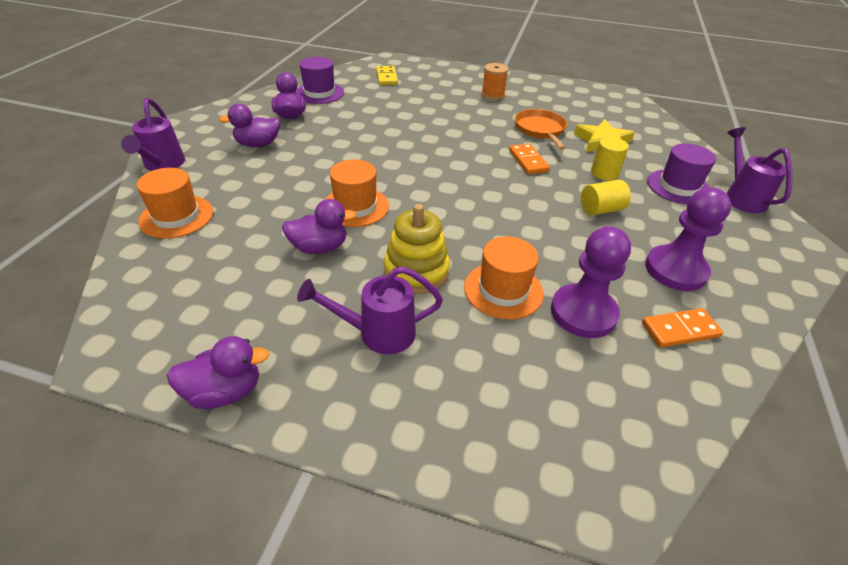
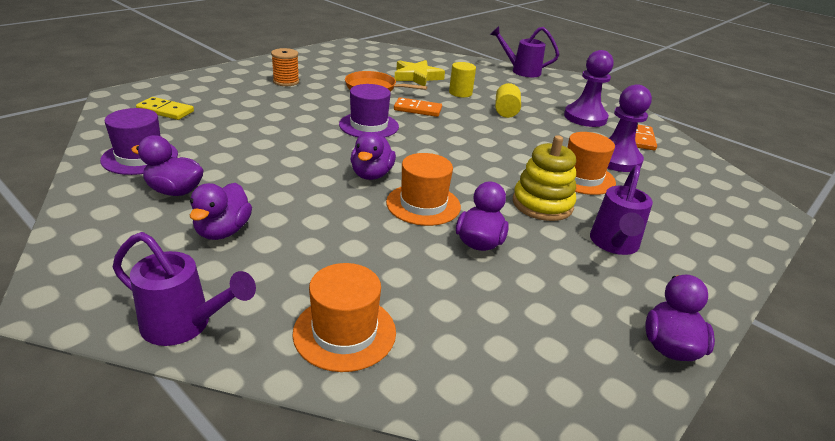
camera: 65 degrees left, 10 degrees down
(380, 172) = (371, 175): none -> purple duck
(678, 187) = (497, 81): purple hat -> purple hat (369, 125)

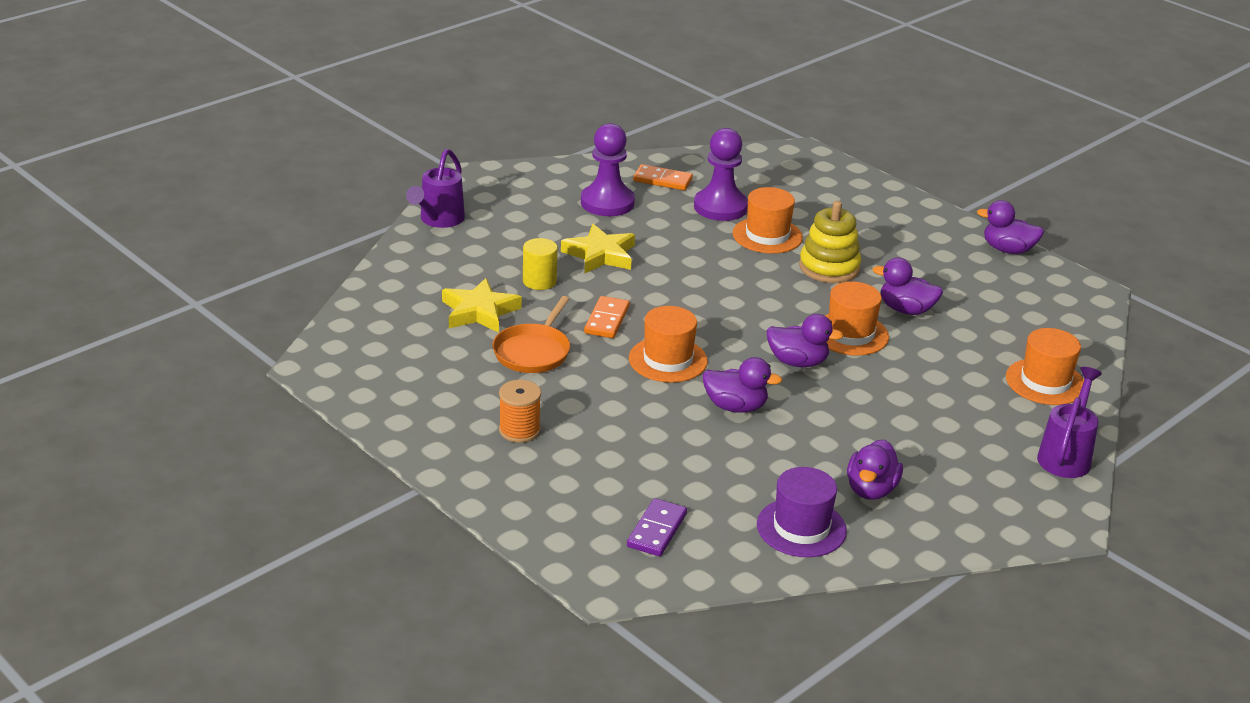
camera: 85 degrees left, 0 degrees up
(165, 111) = (656, 530): yellow domino -> purple domino
(223, 231) = (935, 450): purple duck -> purple duck (735, 407)
(369, 125) = (668, 360): purple hat -> orange hat
(506, 112) = (600, 255): yellow cylinder -> yellow star
(614, 244) = (887, 244): purple watering can -> none

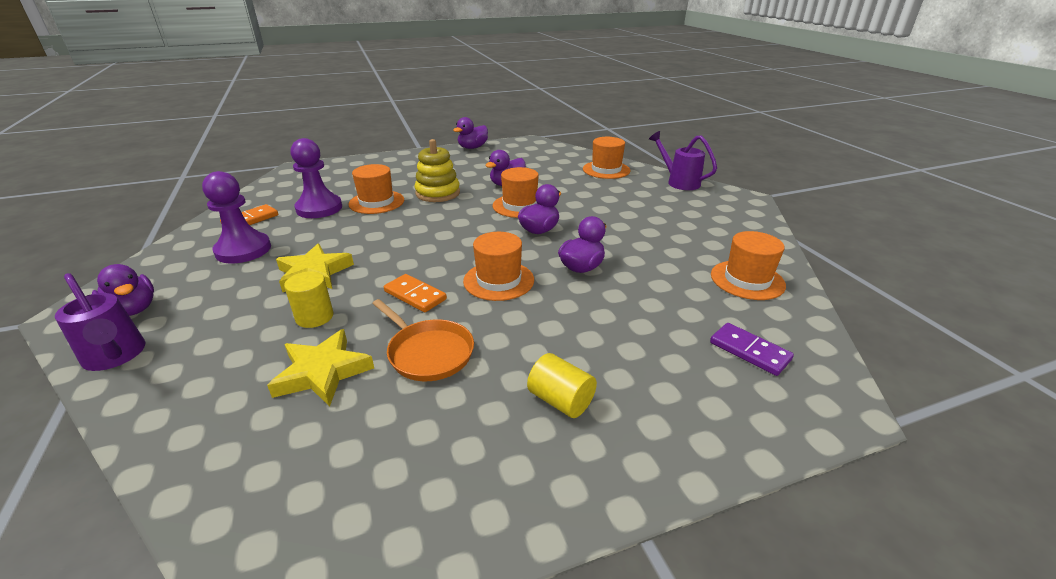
camera: 65 degrees left, 0 degrees up
(519, 430) = (561, 400): orange spool -> yellow cylinder
(801, 528) = (747, 280): purple hat -> orange hat
(871, 490) = (703, 243): purple duck -> purple duck (133, 309)

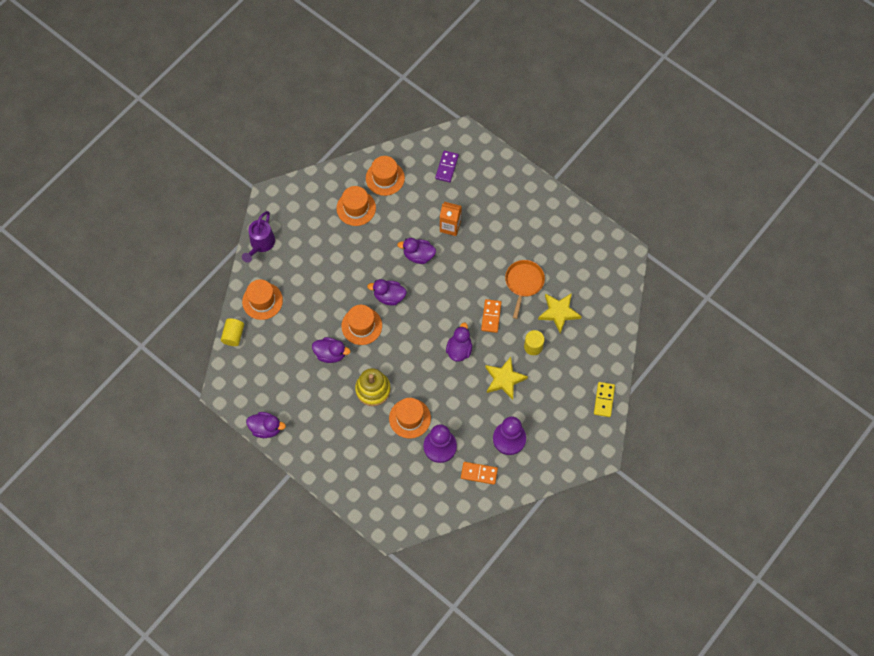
camera: 120 degrees left, 35 degrees up
(116, 357) = (604, 400): purple watering can -> yellow domino
(133, 309) = (580, 432): purple duck -> purple duck (459, 349)
(499, 280) = (455, 287): orange hat -> orange hat (356, 208)
(561, 400) = (518, 222): yellow cylinder -> yellow cylinder (233, 335)
(612, 311) = (450, 226): none -> orange carton

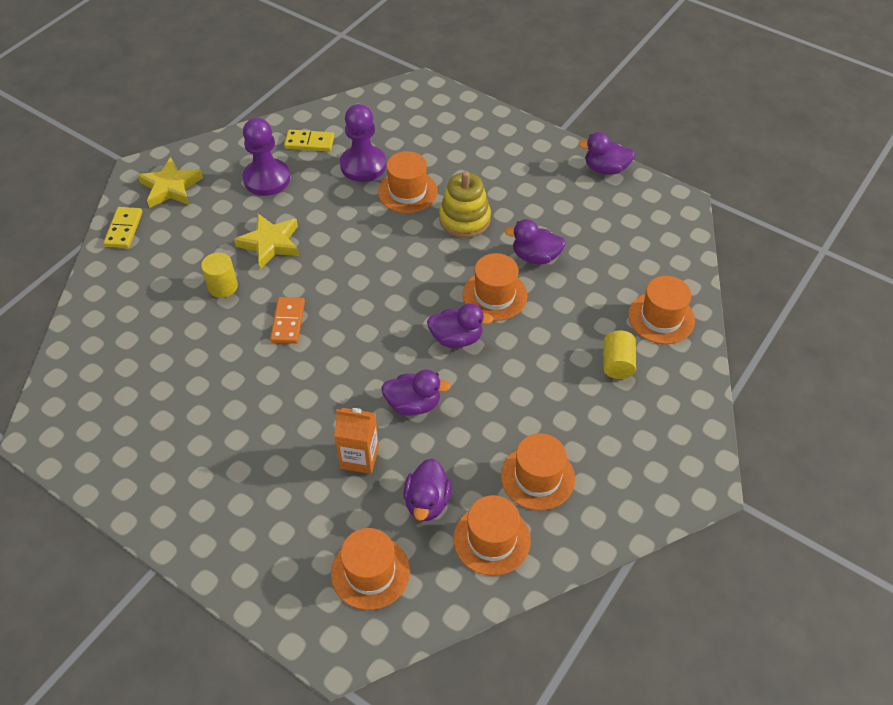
camera: 175 degrees right, 15 degrees down
(233, 335) = (690, 269): yellow cylinder -> yellow cylinder (617, 363)
(261, 244) = (692, 401): purple watering can -> none
(447, 167) = (370, 572): purple domino -> orange hat
(459, 349) = (339, 275): purple duck -> purple duck (427, 502)
(479, 473) = (309, 142): orange domino -> yellow domino
(524, 283) = (230, 374): orange pan -> none
(559, 312) = (176, 335): yellow star -> yellow star (171, 187)

